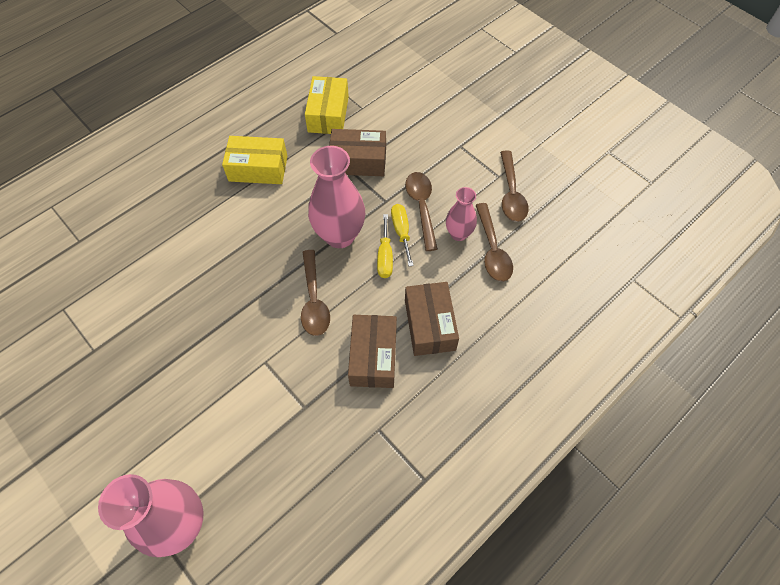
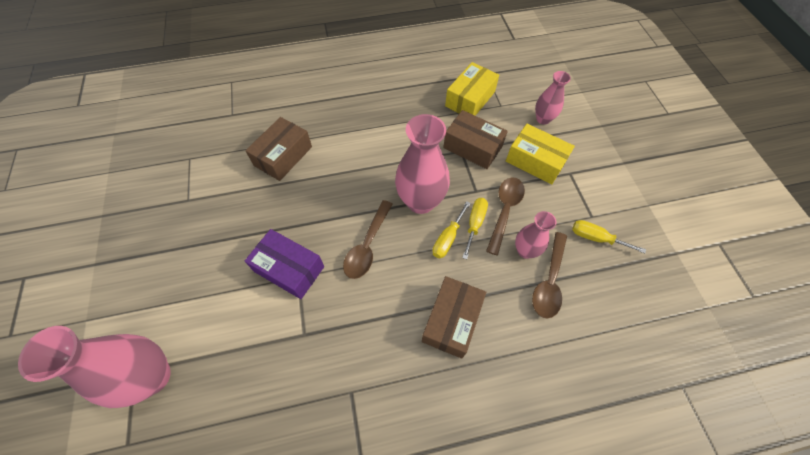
camera: 30 degrees right, 0 degrees up
(251, 359) = (289, 269): none -> purple box
(258, 168) = (389, 118): yellow box -> yellow box (535, 161)
(373, 357) = (386, 322): brown box -> brown box (283, 156)
(409, 104) = (543, 119): none -> pink vase
(511, 194) = (596, 238): brown spoon -> yellow screwdriver

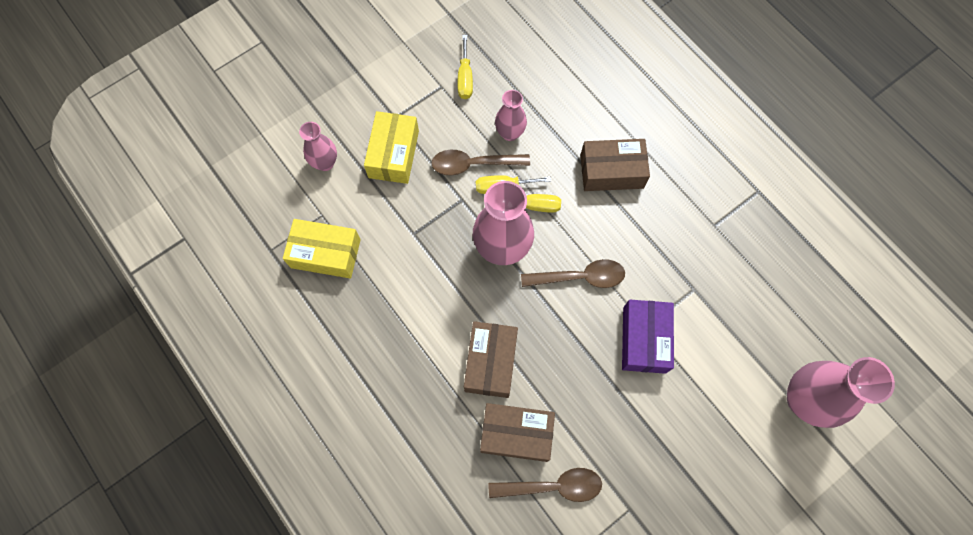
camera: 115 degrees left, 10 degrees up
(472, 147) = (402, 223): brown box -> brown box (490, 362)
(549, 281) = (531, 105): brown spoon -> brown spoon (553, 486)

